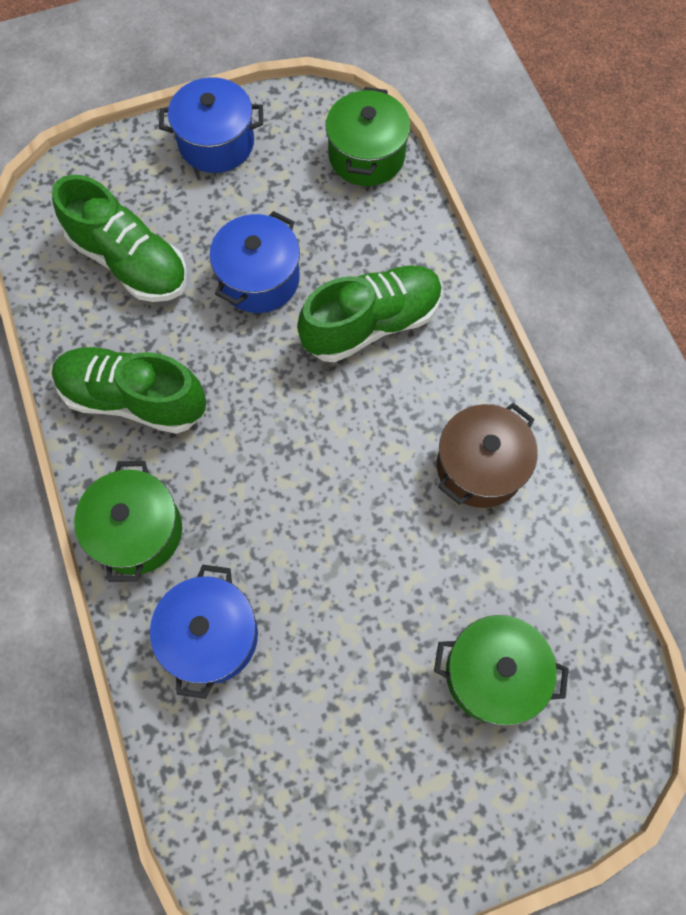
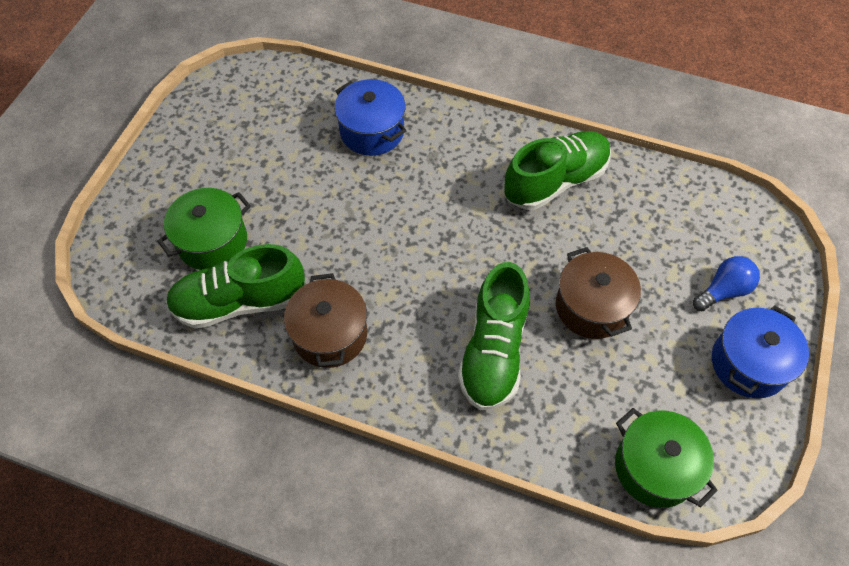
camera: 130 degrees right, 10 degrees down
(130, 261) = (669, 240): green shoe -> green shoe (240, 302)
(138, 531) = (464, 135): green pot -> none
(155, 194) = (723, 290): none -> blue light bulb
(259, 279) = (591, 307): blue pot -> brown pot

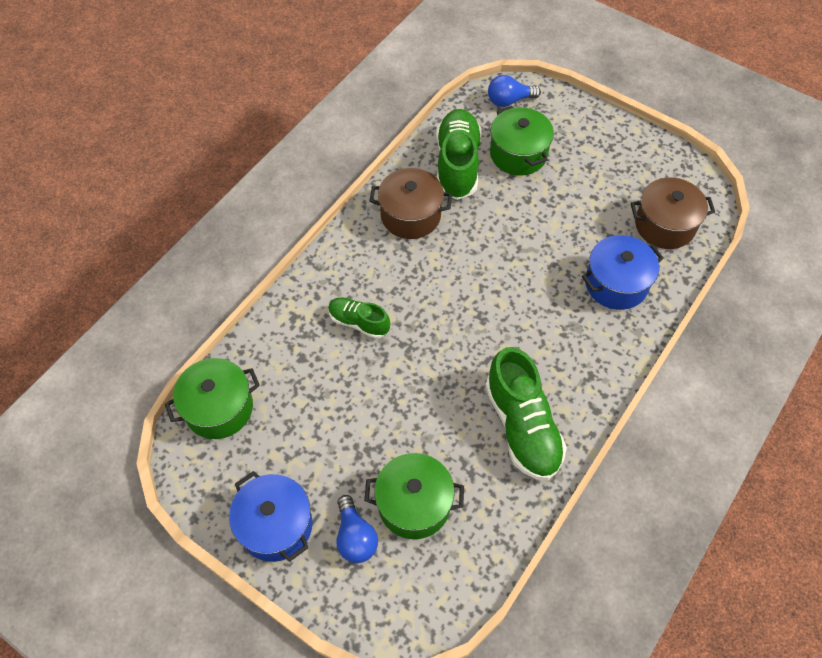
camera: 105 degrees right, 0 degrees up
(124, 266) = (509, 100): none -> blue light bulb
(493, 351) = (359, 322): green shoe -> green shoe, size x0.57
(591, 307) = (375, 411): brown pot -> brown pot (664, 225)
(669, 250) = (414, 504): none -> green pot

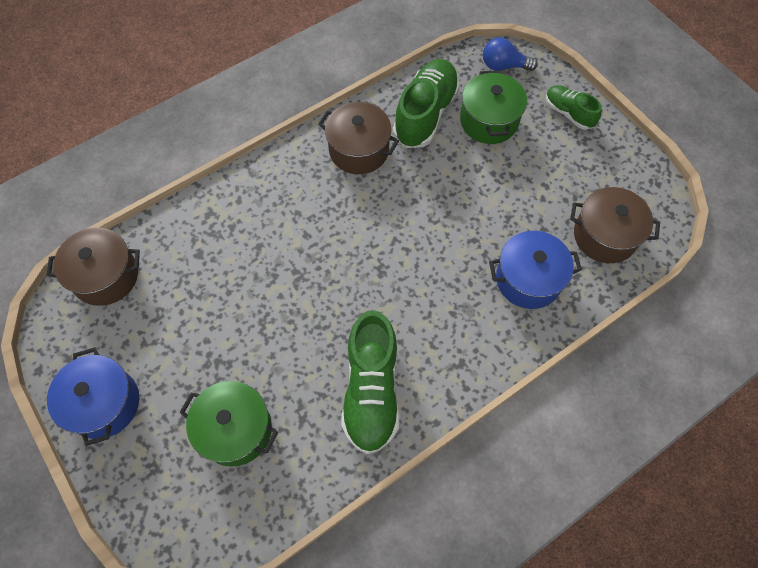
camera: 20 degrees right, 5 degrees up
(219, 408) = (106, 276): green pot -> brown pot
(355, 537) = (168, 441): blue light bulb -> none
(359, 322) = (265, 237): green shoe -> green shoe (568, 113)

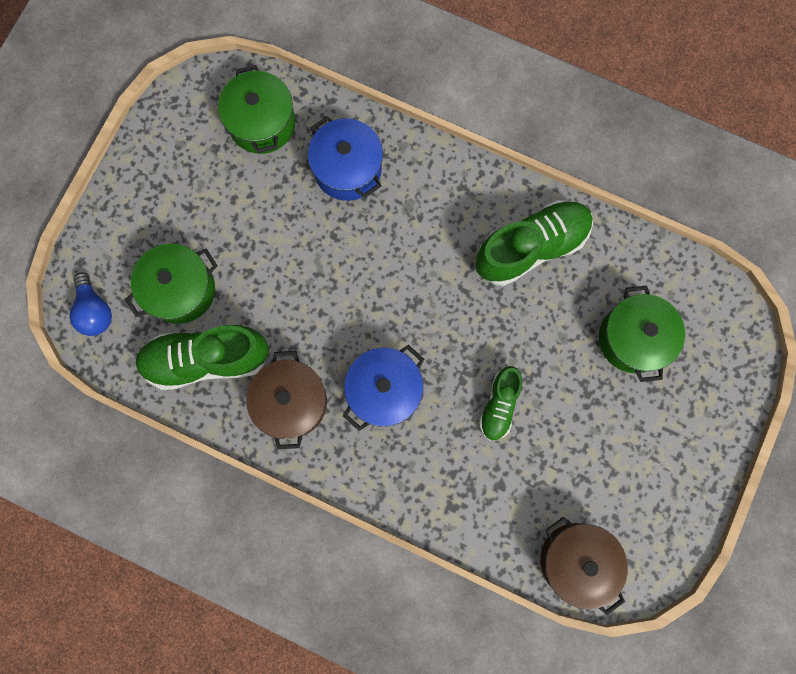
camera: 120 degrees left, 15 degrees up
(104, 403) = (684, 467): blue pot -> blue pot (384, 390)
(568, 113) = (128, 216): green shoe -> green shoe (499, 405)
(605, 236) = (262, 123): brown pot -> green pot

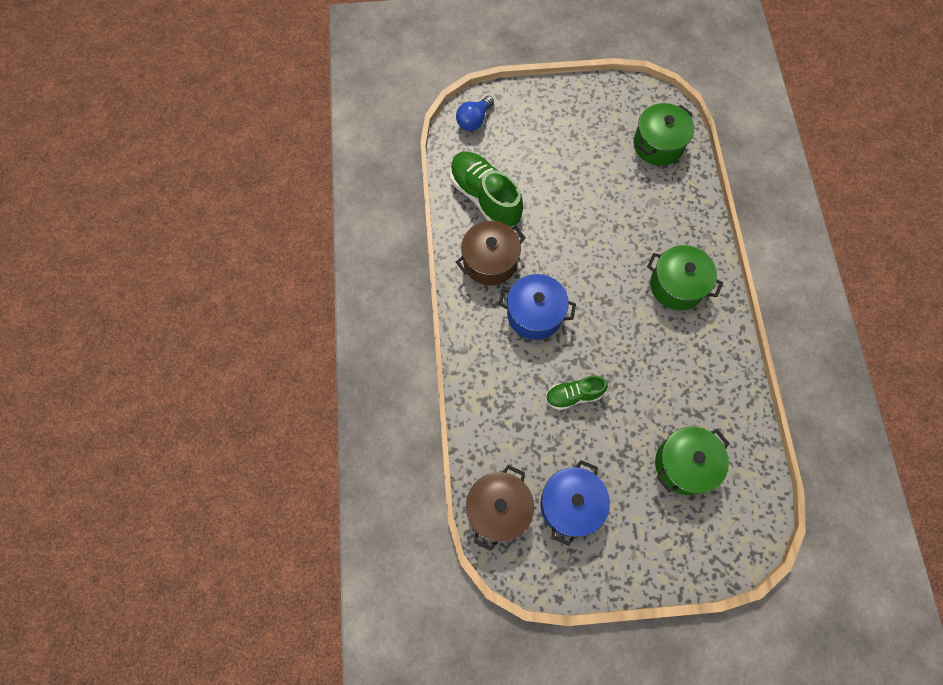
camera: 60 degrees right, 10 degrees down
(181, 290) = (518, 159): green pot -> green pot (677, 286)
(348, 169) = (666, 211): blue pot -> blue pot (570, 505)
(531, 247) = (699, 357): green shoe -> none

